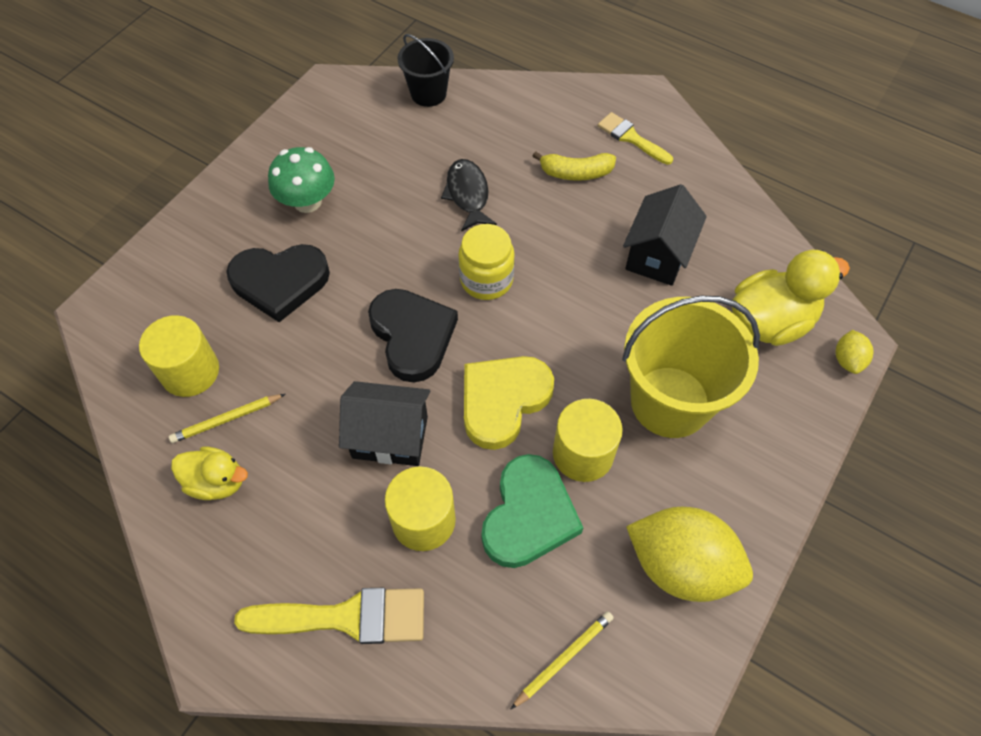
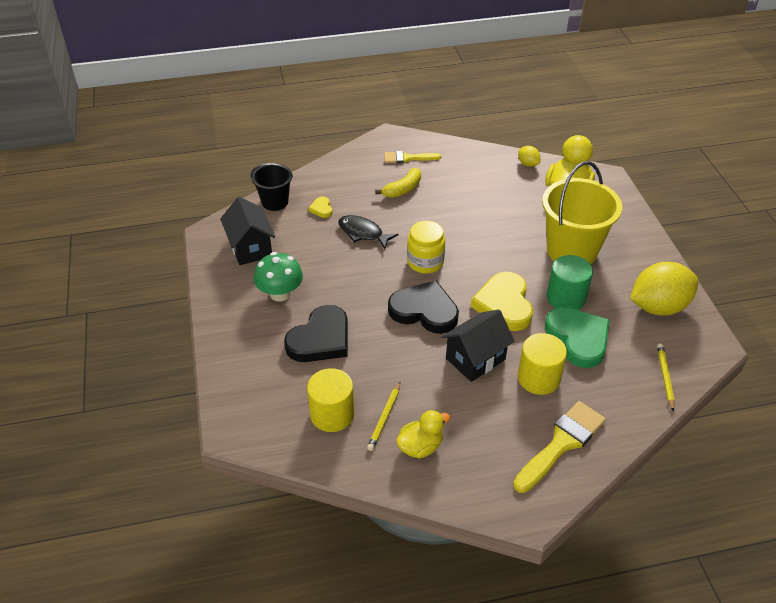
camera: 45 degrees left, 15 degrees down
(463, 135) = (321, 209): none -> yellow heart
(583, 453) = (566, 298): yellow cylinder -> green cylinder
(657, 255) = (487, 198): black house -> black house (250, 248)
(847, 360) = (614, 185): yellow lemon -> yellow lemon (528, 164)

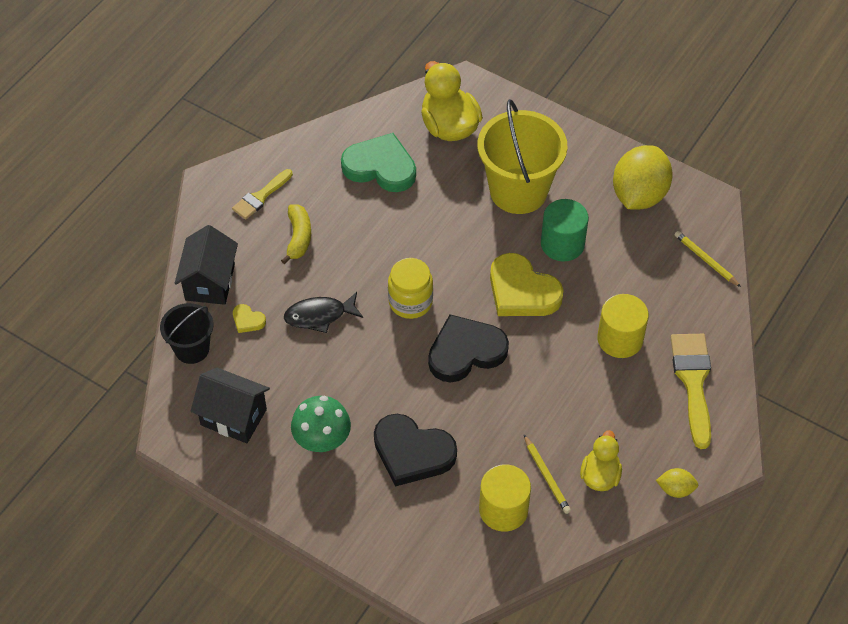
camera: 45 degrees left, 10 degrees up
(320, 339) = (412, 452): black heart -> black heart turned 120 degrees clockwise
(475, 359) = (556, 363): black house -> black house (210, 282)
(528, 164) = (380, 119): yellow lemon -> yellow lemon (675, 489)
(578, 338) = (611, 277): green heart -> green heart (380, 167)

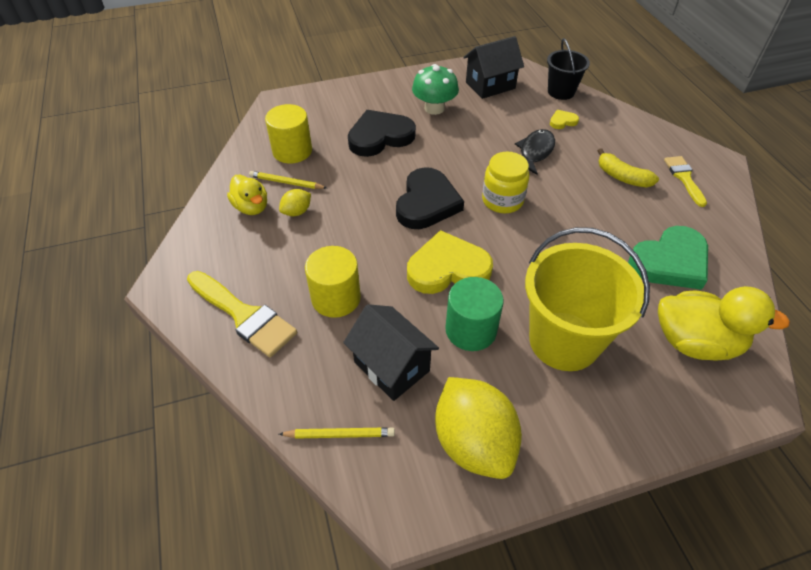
camera: 130 degrees right, 5 degrees down
(210, 282) = (613, 120): black house -> black house (391, 366)
(675, 489) = (189, 238): yellow lemon -> yellow lemon (297, 212)

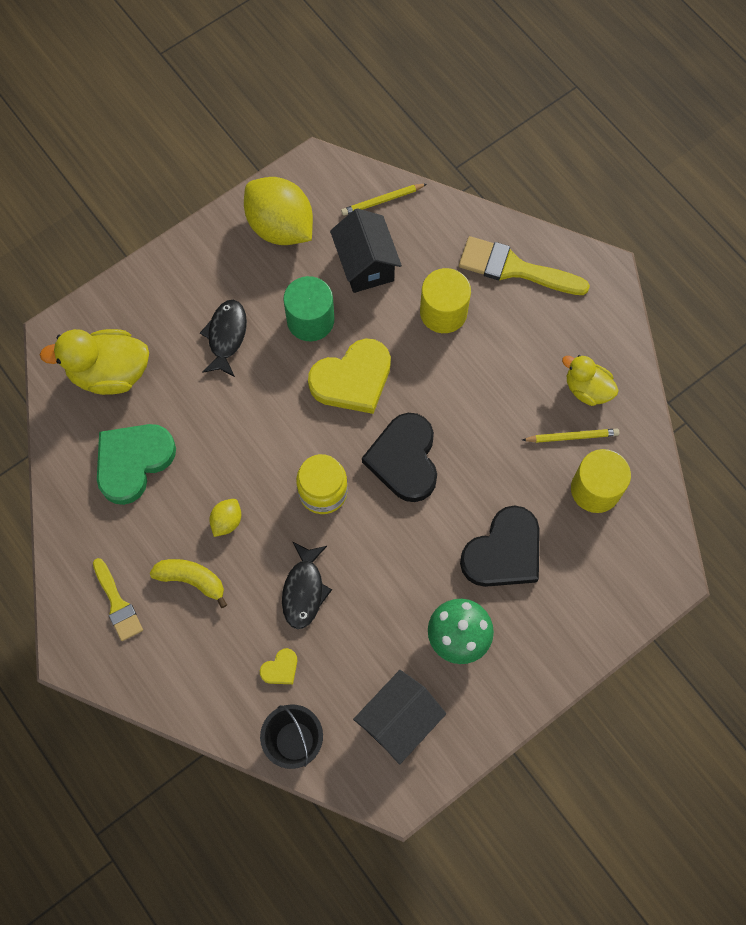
camera: 160 degrees right, 20 degrees up
(297, 212) = (536, 399): yellow lemon -> yellow lemon (227, 521)
(391, 366) = (366, 265): black house -> black house turned 45 degrees clockwise
(564, 341) = (226, 336): yellow bucket -> black fish

